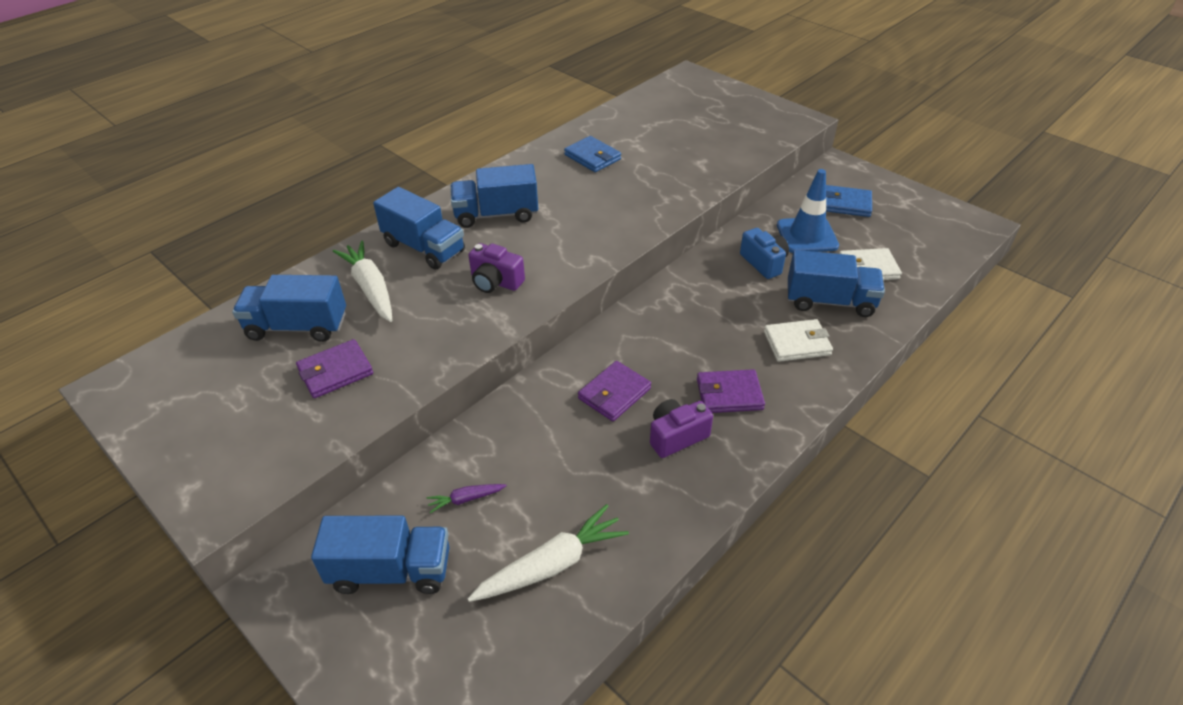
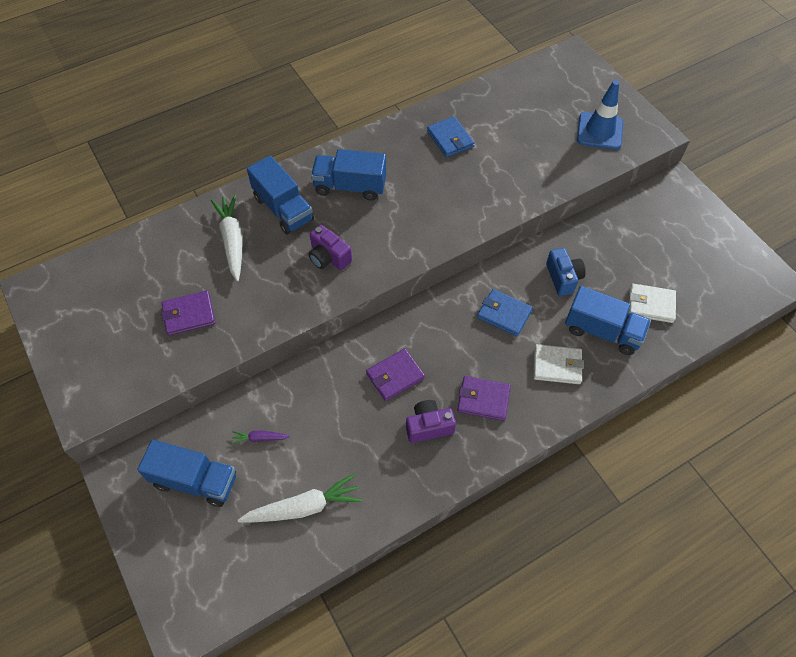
camera: 15 degrees right, 15 degrees up
(297, 327) = (171, 265): blue truck -> none
(807, 235) = (612, 257): blue traffic cone -> blue traffic cone (599, 131)
(846, 204) = (663, 230): blue wallet -> blue wallet (504, 314)

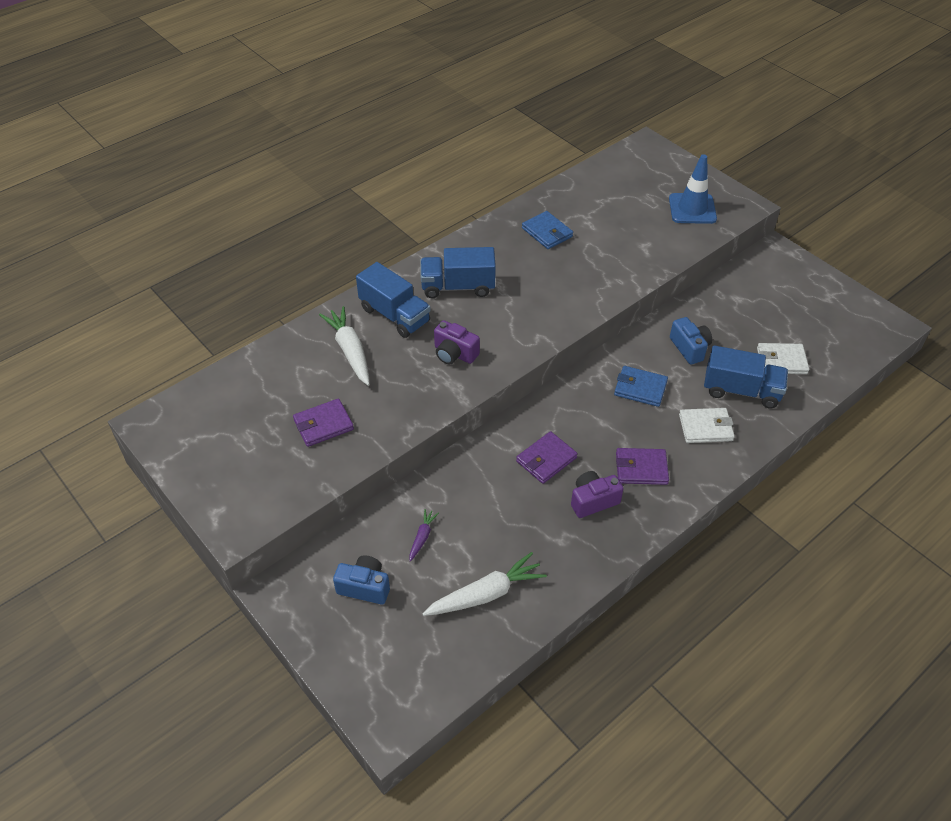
camera: 10 degrees left, 10 degrees down
(195, 480) = (364, 587): blue truck -> blue camera
(260, 438) = (422, 537): purple carrot -> purple carrot turned 120 degrees clockwise

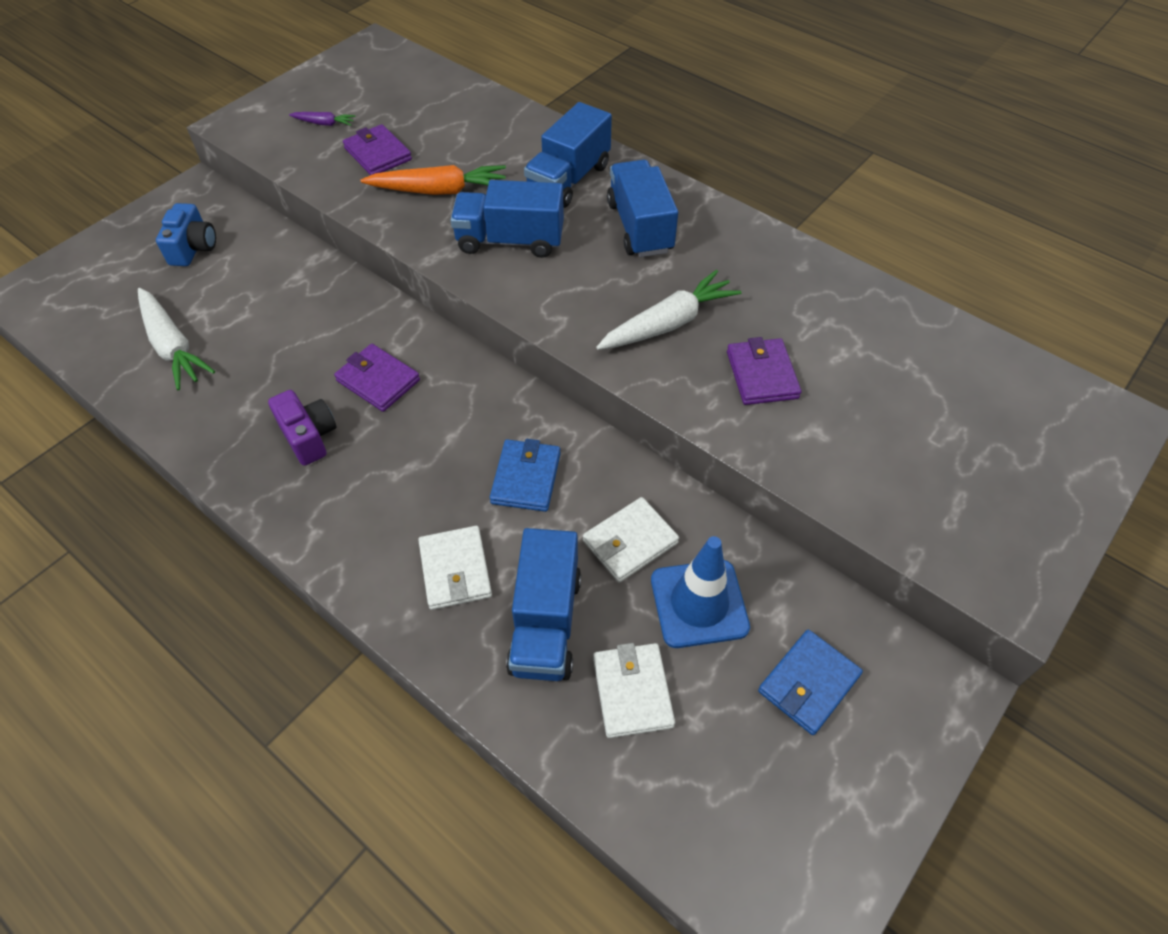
camera: 80 degrees right, 5 degrees up
(350, 351) = (498, 154): white carrot -> white carrot (668, 323)
(385, 389) = (439, 191): none -> orange carrot
(422, 537) = (257, 282): purple carrot -> purple carrot (324, 123)
(454, 354) = (510, 240): purple camera -> blue truck
(547, 232) = (796, 305): blue wallet -> blue wallet (808, 683)
(641, 468) = (368, 488): purple wallet -> purple wallet (762, 375)
(689, 348) = (630, 542): blue camera -> white wallet
(692, 209) = (955, 499): blue traffic cone -> blue traffic cone (699, 603)

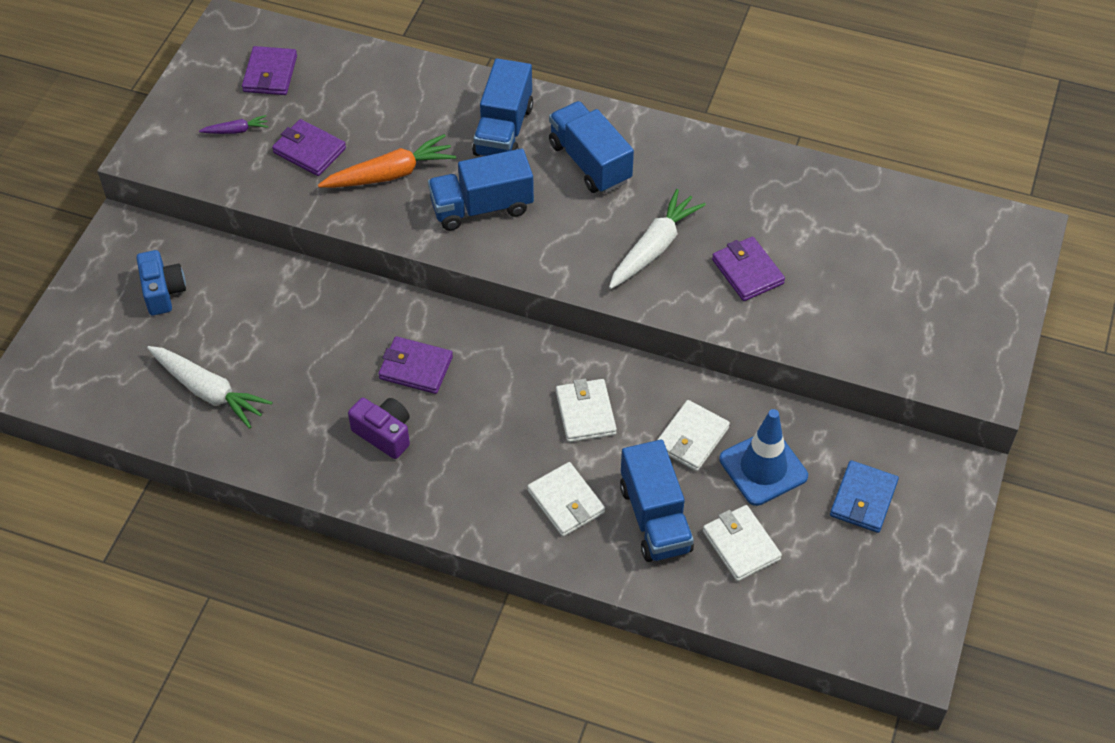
camera: 20 degrees left, 0 degrees up
(383, 87) = (270, 74): none -> purple wallet
(526, 478) = (585, 413): blue wallet -> white wallet

